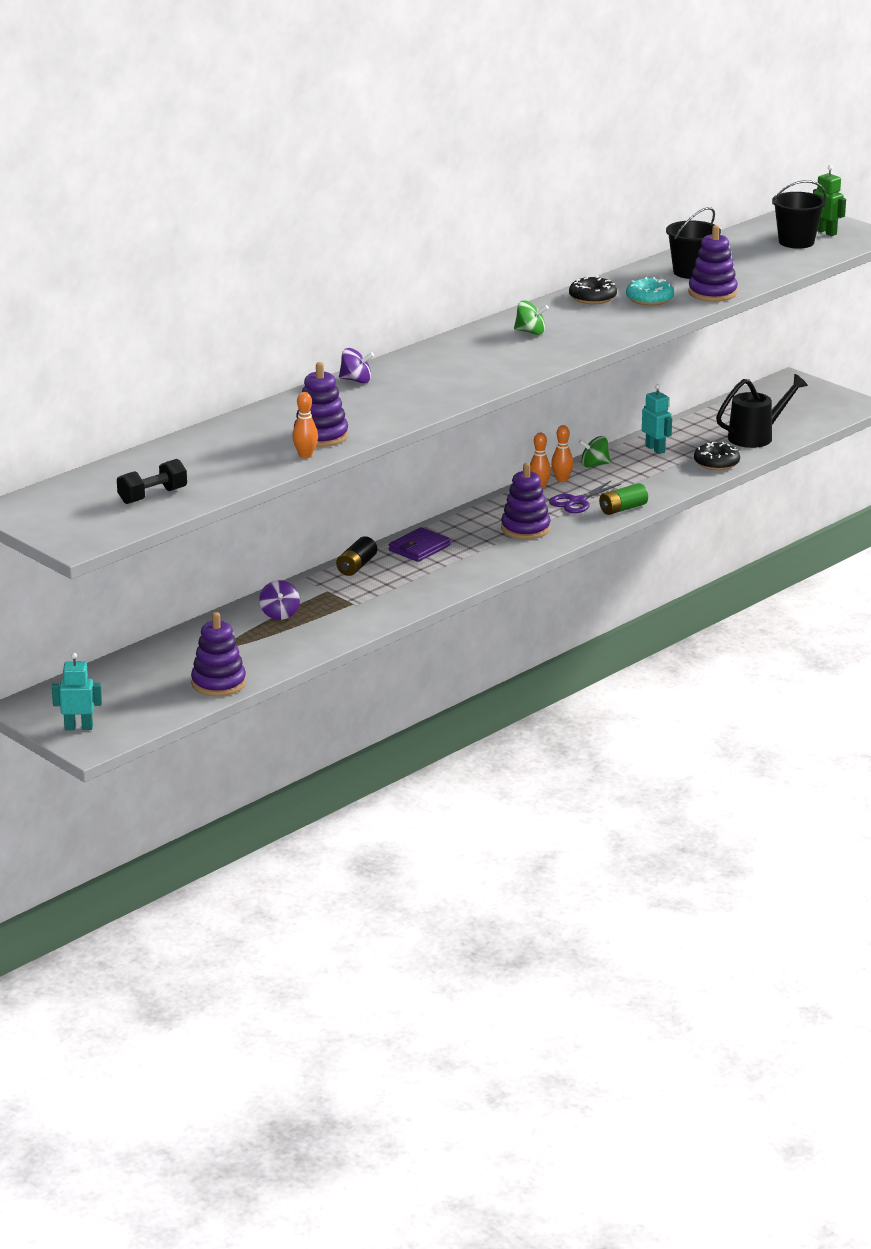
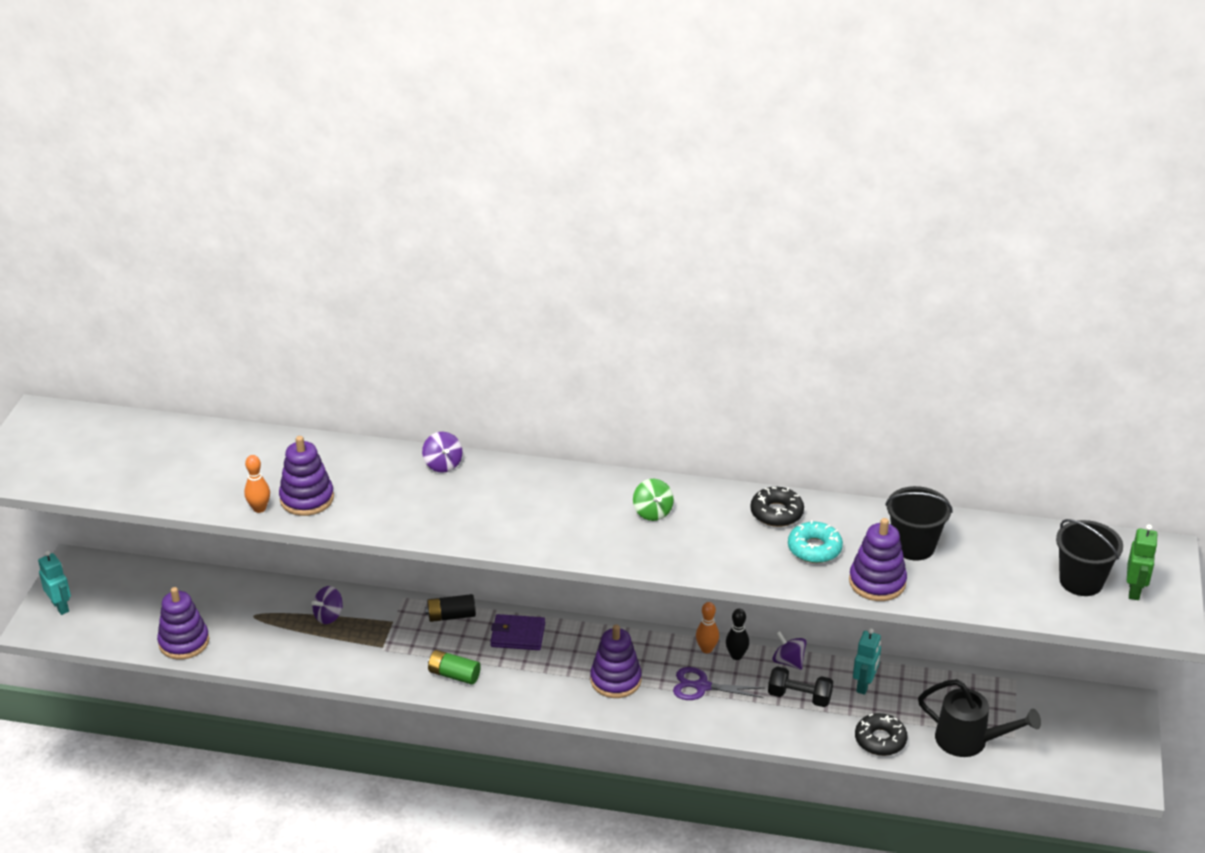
camera: 55 degrees right, 10 degrees up
(152, 496) = (114, 469): black dumbbell -> black dumbbell (799, 697)
(562, 479) = (736, 656): orange bowling pin -> black bowling pin
(594, 465) = (788, 661): green spinning top -> purple spinning top
(622, 509) = (717, 722): green battery -> green battery (454, 675)

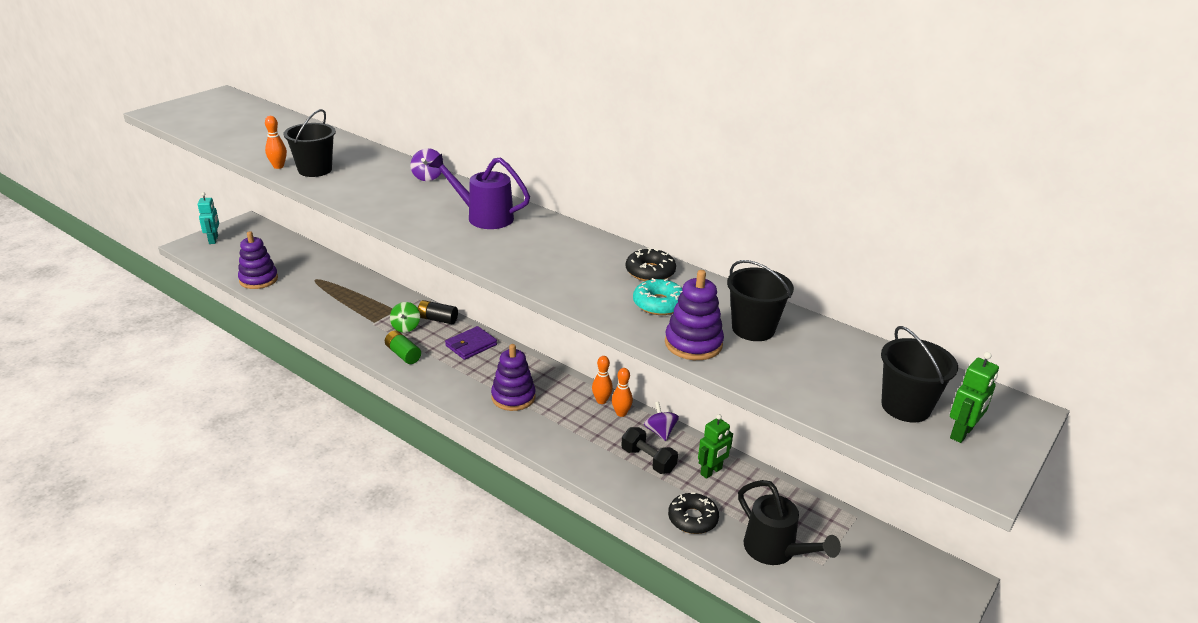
camera: 25 degrees right, 5 degrees down
(307, 499) = (315, 170): purple stacking toy -> black bucket
(329, 616) = (360, 294): purple spinning top -> none
(518, 635) = (471, 345): purple wallet -> purple wallet turned 75 degrees counterclockwise
(557, 500) = (484, 217): none -> purple watering can
(652, 512) = (548, 243): green spinning top -> green spinning top (406, 327)
(701, 686) = (575, 424): purple scissors -> none
(736, 656) = (621, 413): black bowling pin -> orange bowling pin
(864, 685) = (711, 471): turquoise robot -> green robot

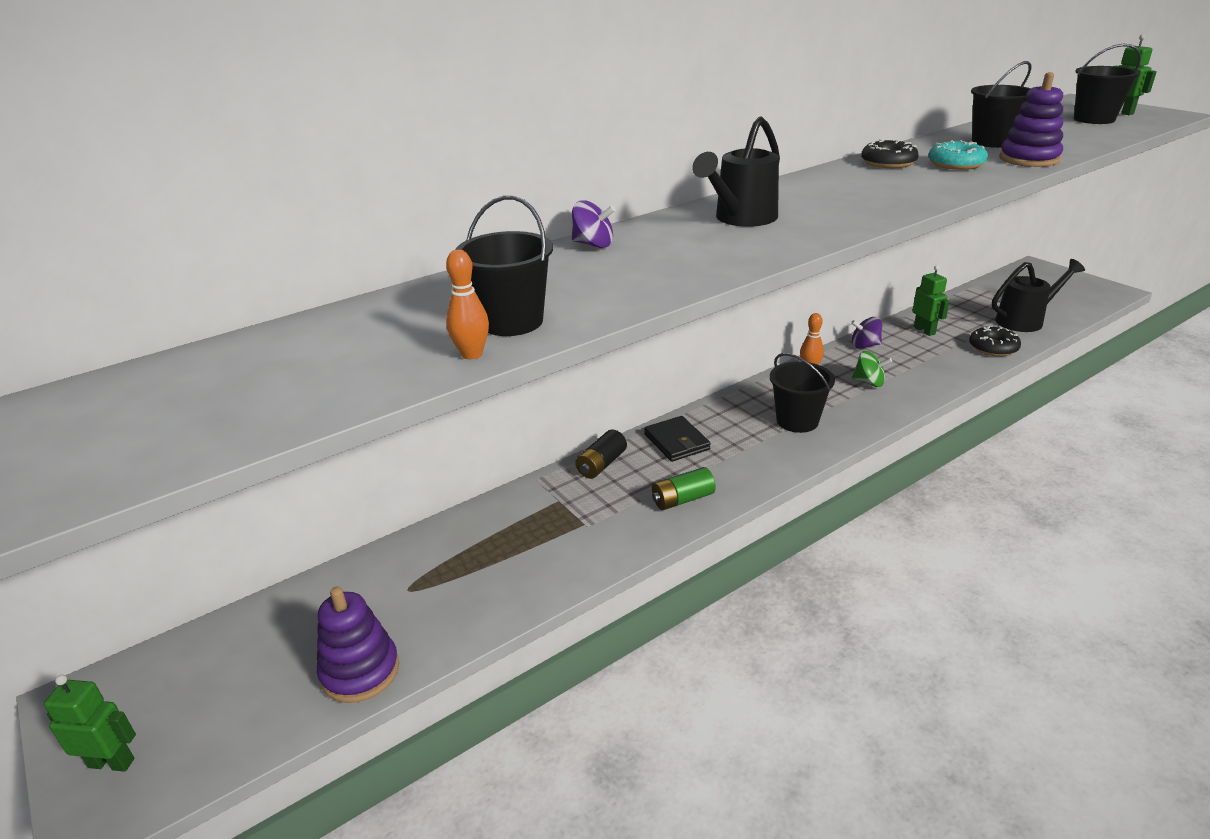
camera: 70 degrees left, 0 degrees up
(213, 240) = (111, 762): turquoise robot -> green robot
(406, 327) = (611, 493): green spinning top -> green spinning top (869, 382)
(471, 345) = (676, 442): purple wallet -> black wallet
(484, 217) = (741, 219): purple watering can -> black watering can
(513, 397) = (797, 421): purple stacking toy -> black bucket
(621, 413) = (833, 361): orange bowling pin -> none
(648, 460) = (910, 357): black dumbbell -> none

